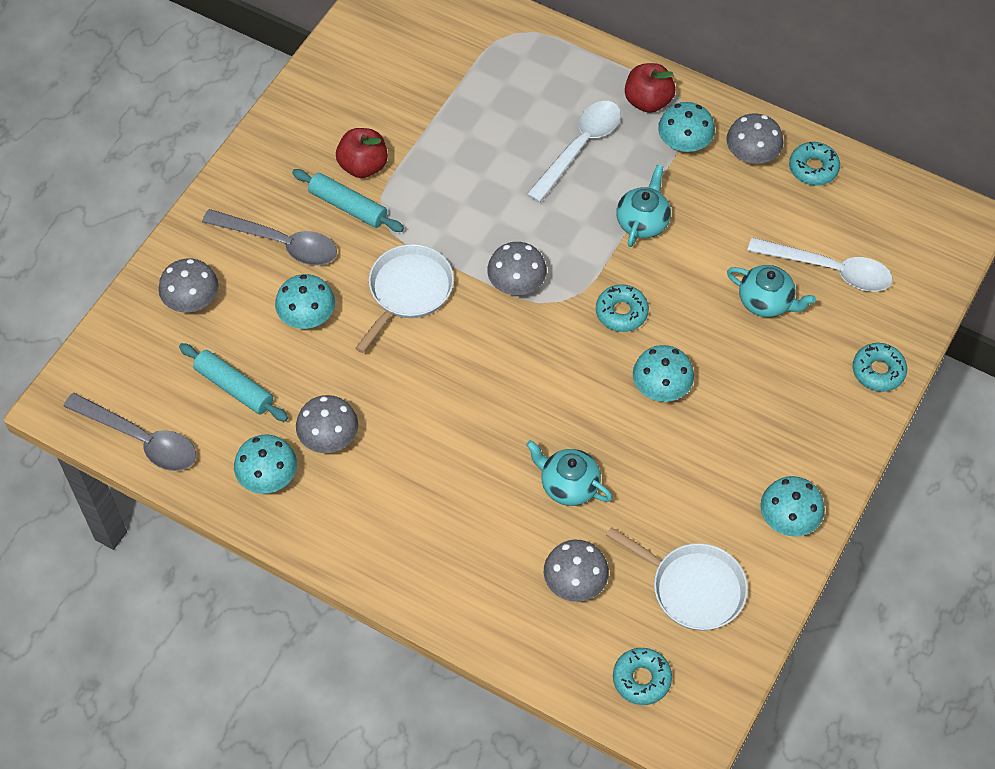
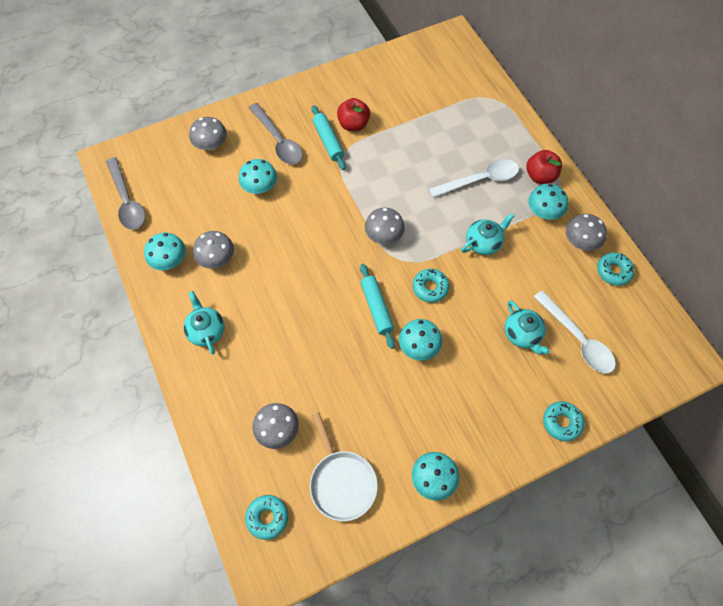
camera: 35 degrees right, 5 degrees up
(234, 387) = (193, 202): turquoise rolling pin -> turquoise rolling pin (376, 308)
(408, 291) = (322, 205): white pan -> none
(568, 485) = (320, 369): turquoise teapot -> turquoise teapot (206, 330)

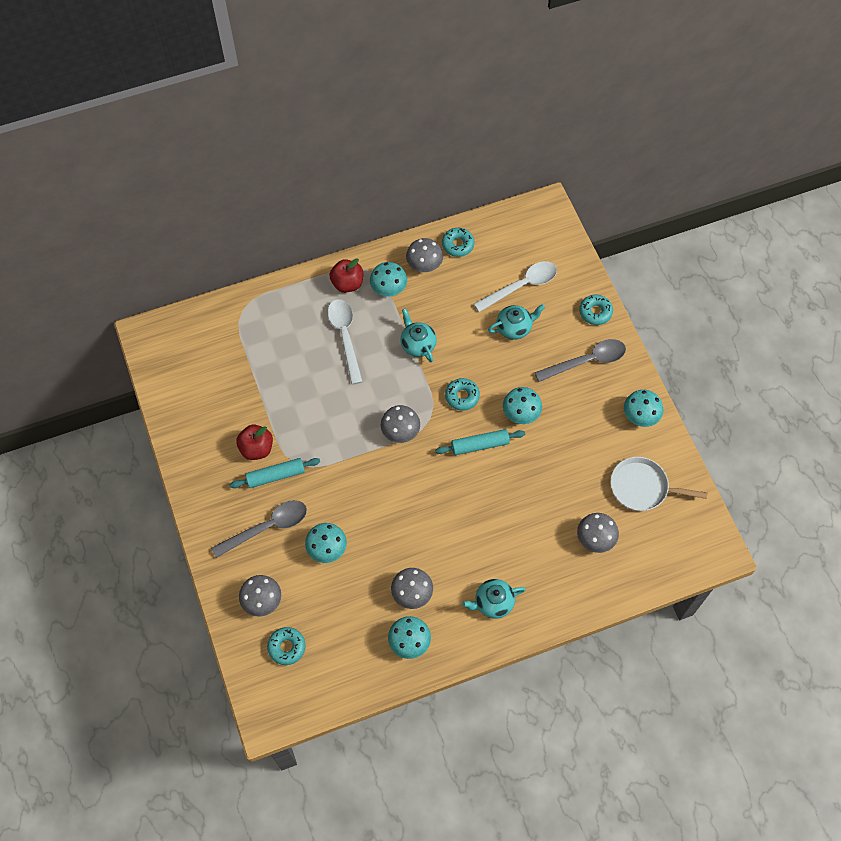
camera: 85 degrees left, 0 degrees up
(127, 201) = (328, 692): grey spoon -> grey spoon (586, 361)
(267, 517) = (671, 549): turquoise donut -> turquoise donut (287, 647)
(341, 482) = (642, 487): white pan -> white pan turned 150 degrees counterclockwise

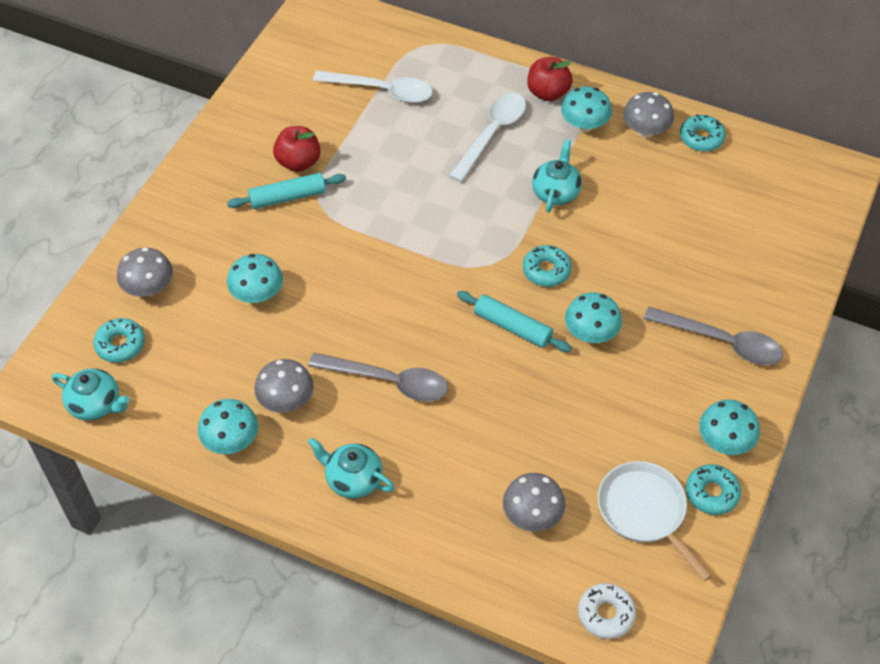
camera: 45 degrees right, 10 degrees down
(267, 527) = (228, 232): grey spoon -> grey spoon (388, 381)
(276, 475) = (288, 197): turquoise rolling pin -> turquoise rolling pin turned 45 degrees counterclockwise
(400, 431) = (448, 252): grey mushroom -> none
(514, 327) = (676, 252): turquoise teapot -> turquoise teapot (96, 404)
(521, 286) = (728, 221): white spoon -> white spoon (382, 91)
(595, 312) = (786, 305): turquoise donut -> turquoise donut (711, 493)
(677, 556) = (606, 614): none -> white donut

